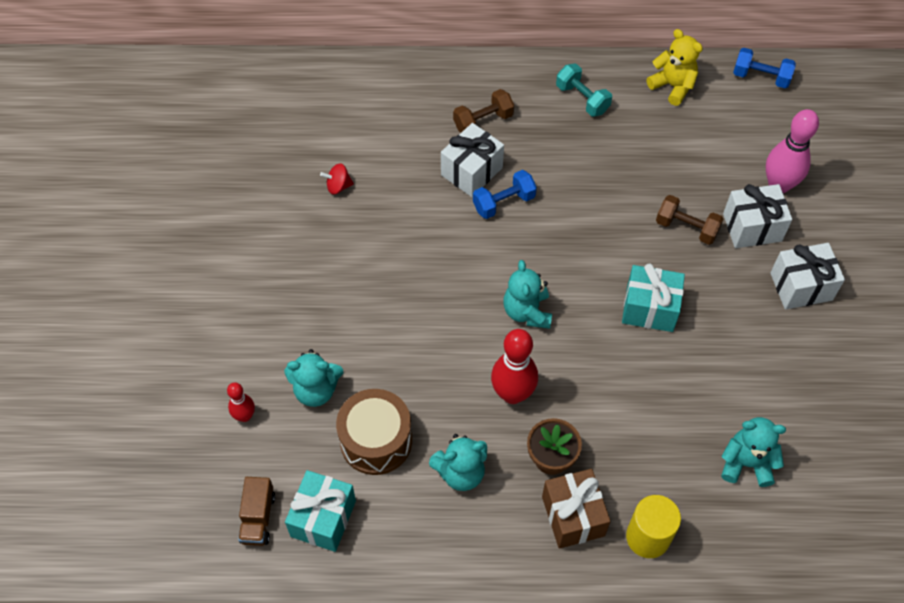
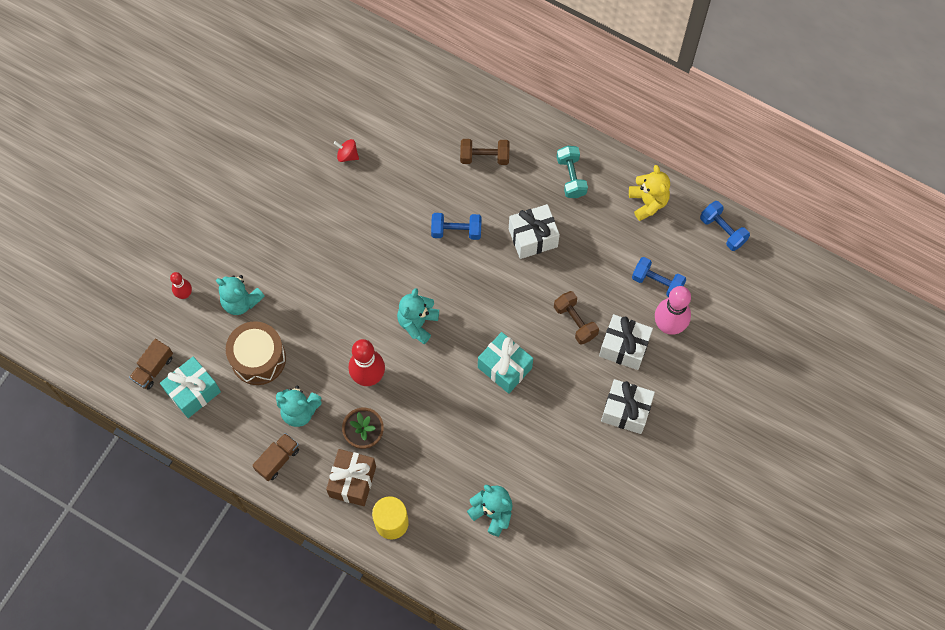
camera: 30 degrees right, 10 degrees up
(471, 171) = (449, 193): white gift -> white gift (533, 238)
(472, 540) = (278, 460): none -> brown truck
(737, 152) = (657, 282): none -> blue dumbbell

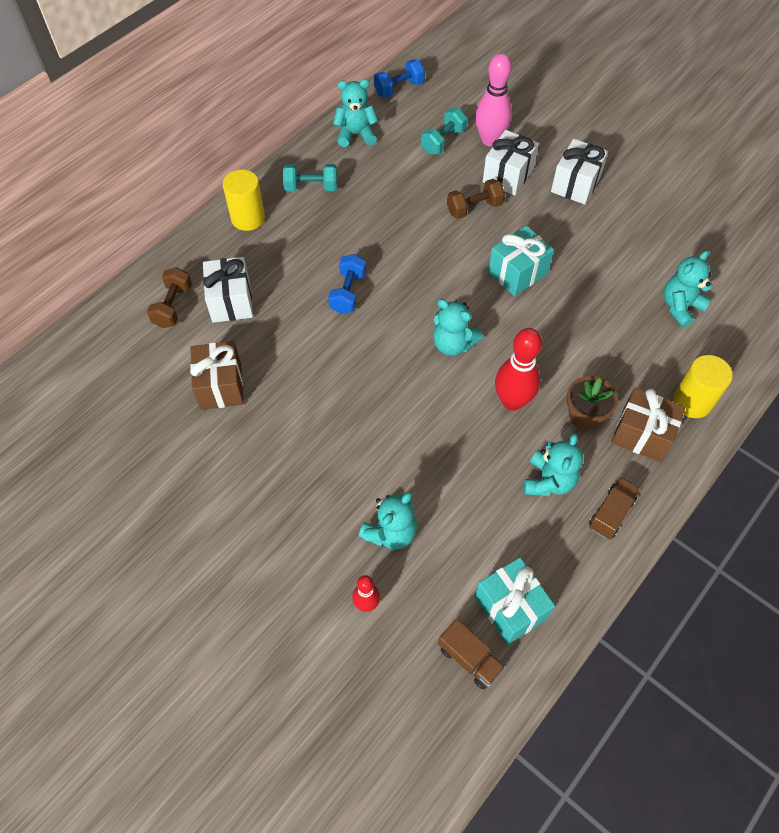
camera: 80 degrees left, 10 degrees down
(258, 358) = (473, 520): brown drum -> none
(278, 460) = (611, 514): brown truck -> brown truck turned 75 degrees clockwise
(347, 155) = (221, 386): red spinning top -> brown gift
(484, 157) = (265, 255): brown dumbbell -> brown dumbbell (173, 306)
(523, 133) = (248, 218): none -> yellow cylinder
(533, 238) = (372, 228): white gift -> white gift (231, 301)
(648, 202) = (356, 134): yellow teddy bear -> turquoise teddy bear
(657, 282) = (443, 141): blue dumbbell -> turquoise dumbbell

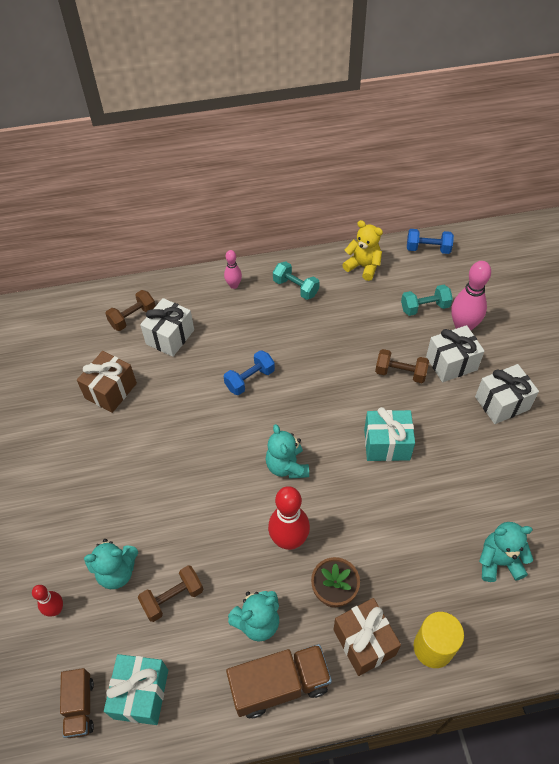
camera: 40 degrees right, 5 degrees down
(248, 218) = (234, 285): yellow cylinder -> pink bowling pin
(356, 134) = (363, 267): turquoise teddy bear -> yellow teddy bear
(461, 515) = (173, 598): none -> brown dumbbell
(611, 514) = (280, 685): brown truck -> brown truck, size x1.65

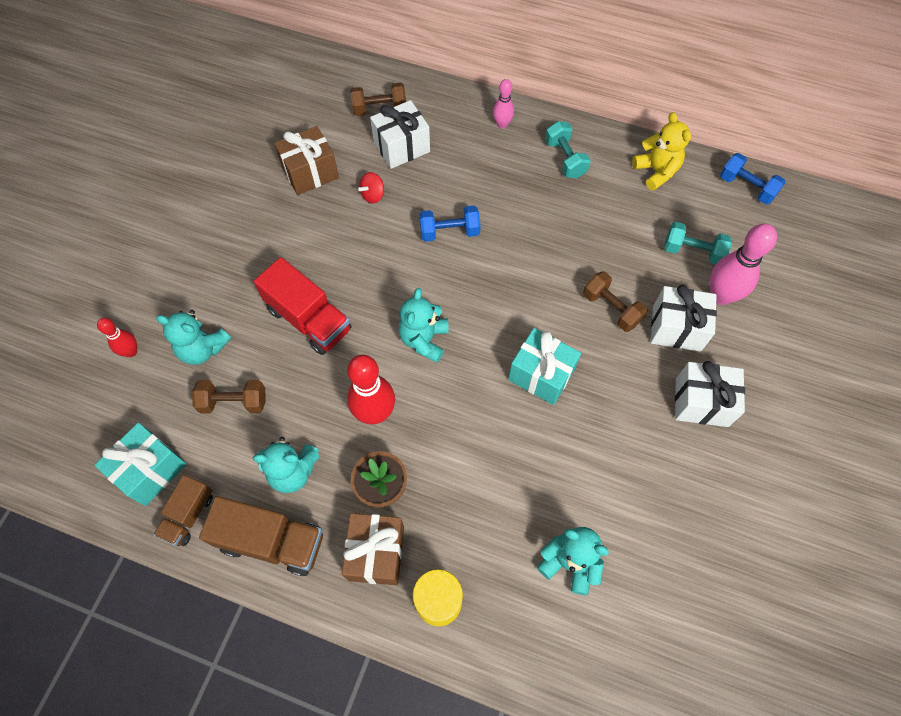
camera: 30 degrees right, 10 degrees up
(80, 706) = (96, 449): brown truck -> brown truck (189, 515)
(173, 382) = (373, 195): none -> red spinning top
(188, 500) = (309, 319): none -> red truck

